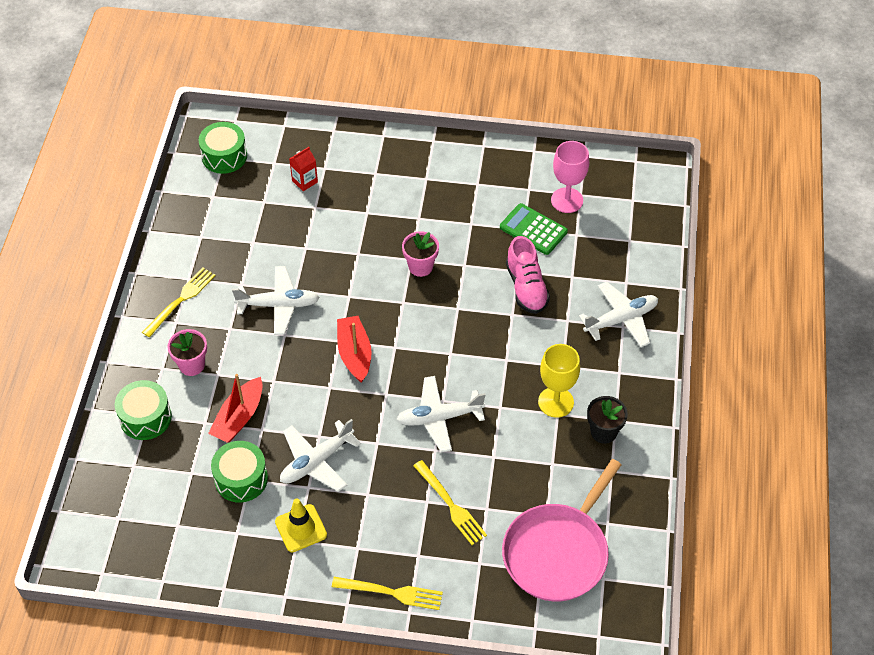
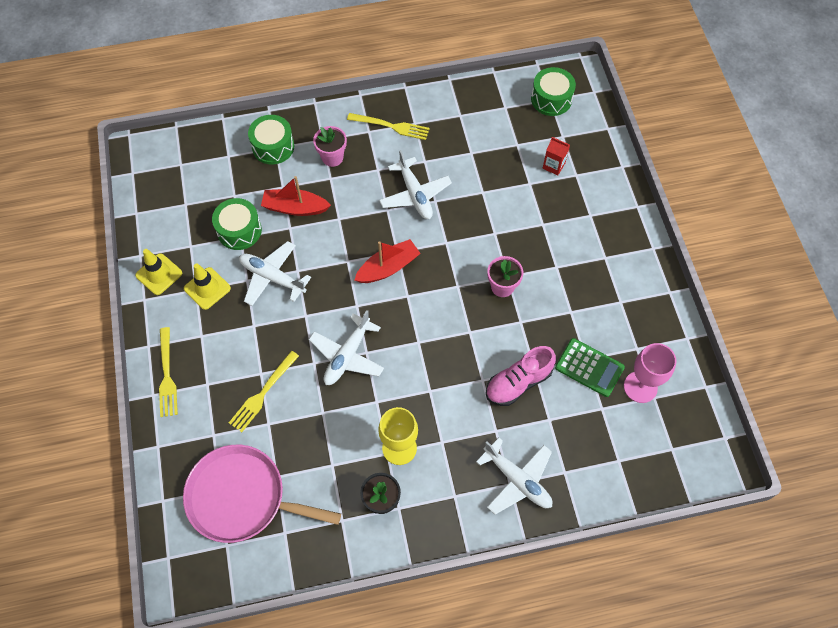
camera: 70 degrees right, 10 degrees up
(259, 573) = (159, 274): none -> yellow traffic cone
(439, 418) = (347, 355): white plane -> white plane turned 120 degrees counterclockwise
(533, 230) = (589, 367): green calculator -> green calculator turned 105 degrees clockwise

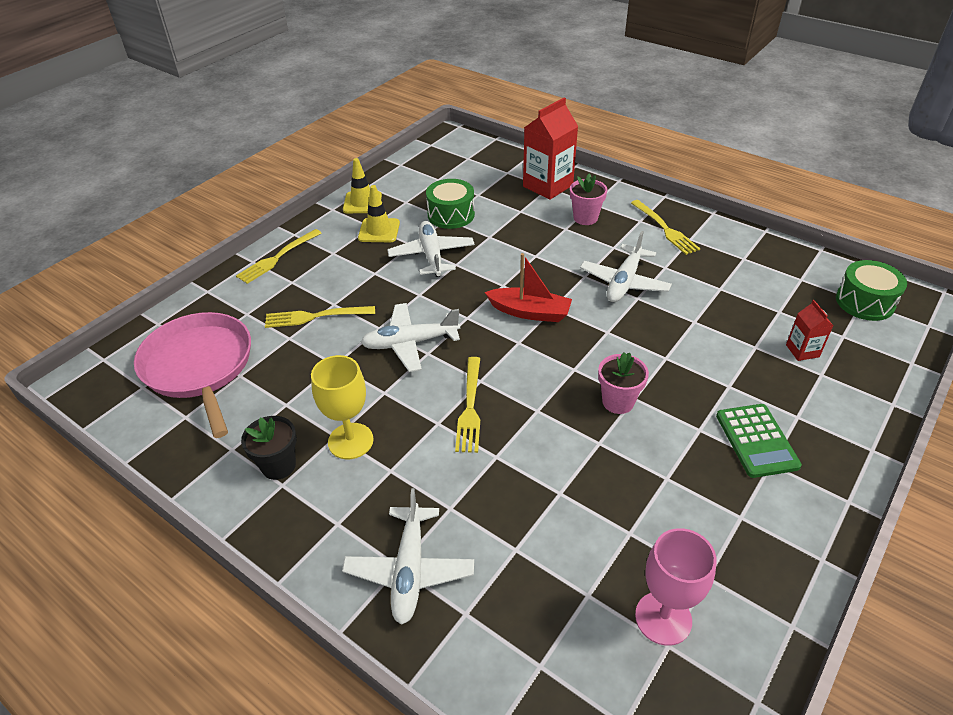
camera: 50 degrees right, 20 degrees down
(273, 146) = (548, 186): green drum -> red carton
(295, 208) = (511, 228): red boat -> none
(434, 364) = (470, 408): none -> yellow fork
(518, 382) = (527, 489): pink shoe -> none
(589, 367) = (623, 544): green calculator -> green calculator (756, 441)

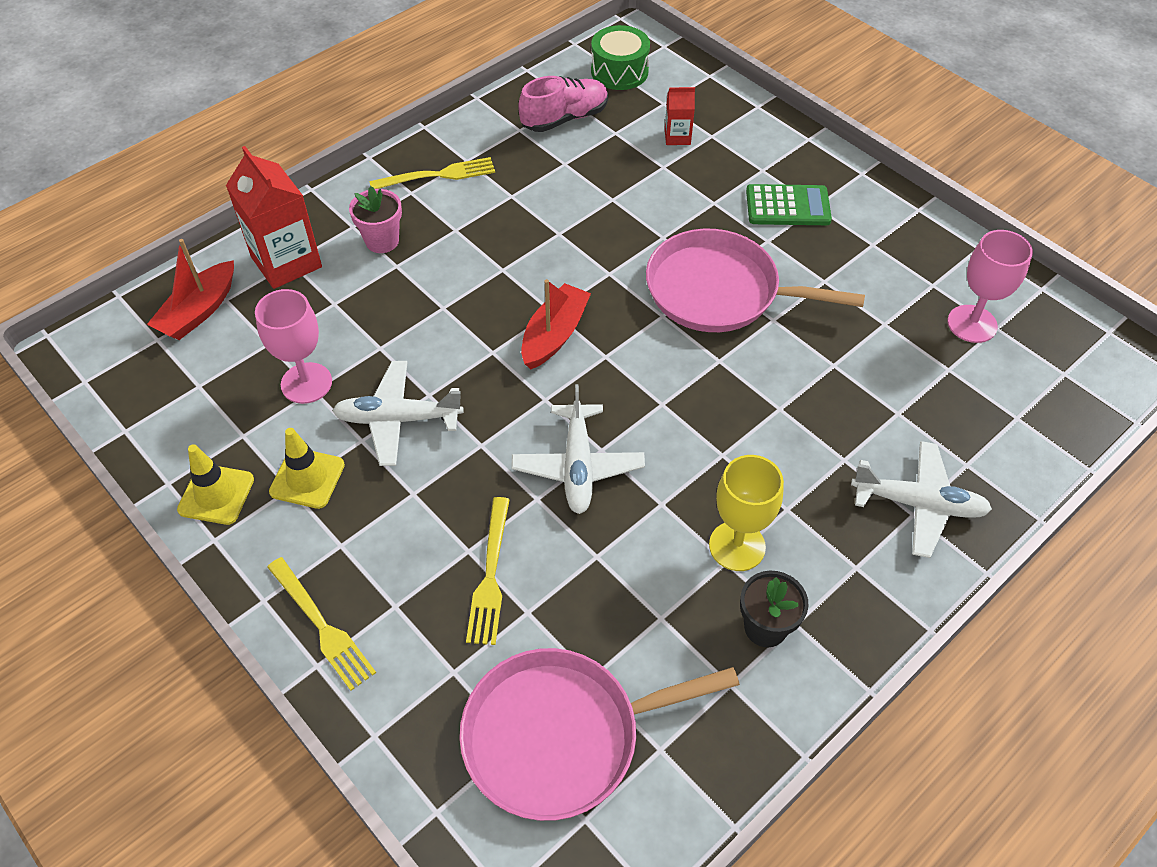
camera: 80 degrees left, 10 degrees up
(451, 215) = (306, 383): green drum -> pink goblet
(470, 408) = (704, 420): yellow fork -> none
(494, 166) = (199, 311): none -> red boat
(618, 402) = (719, 291): pink flower pot -> pink pan
(624, 282) = (527, 237): white plane -> none
(775, 280) = (565, 118): none -> pink shoe

